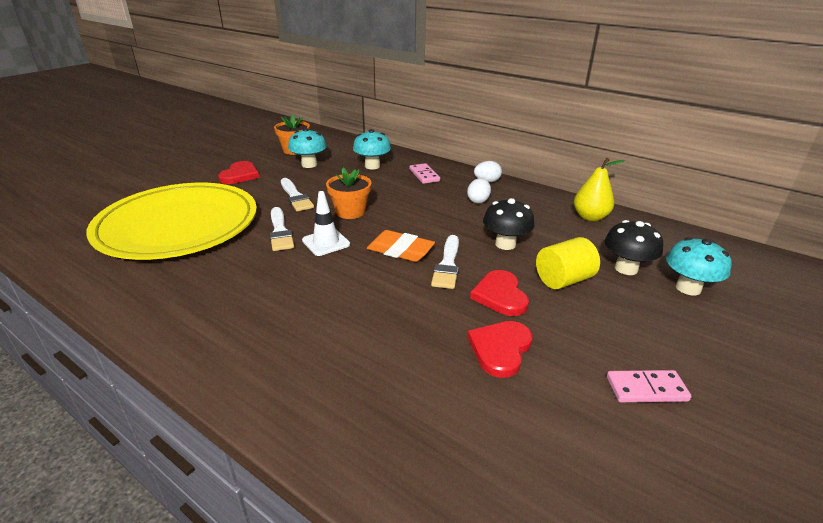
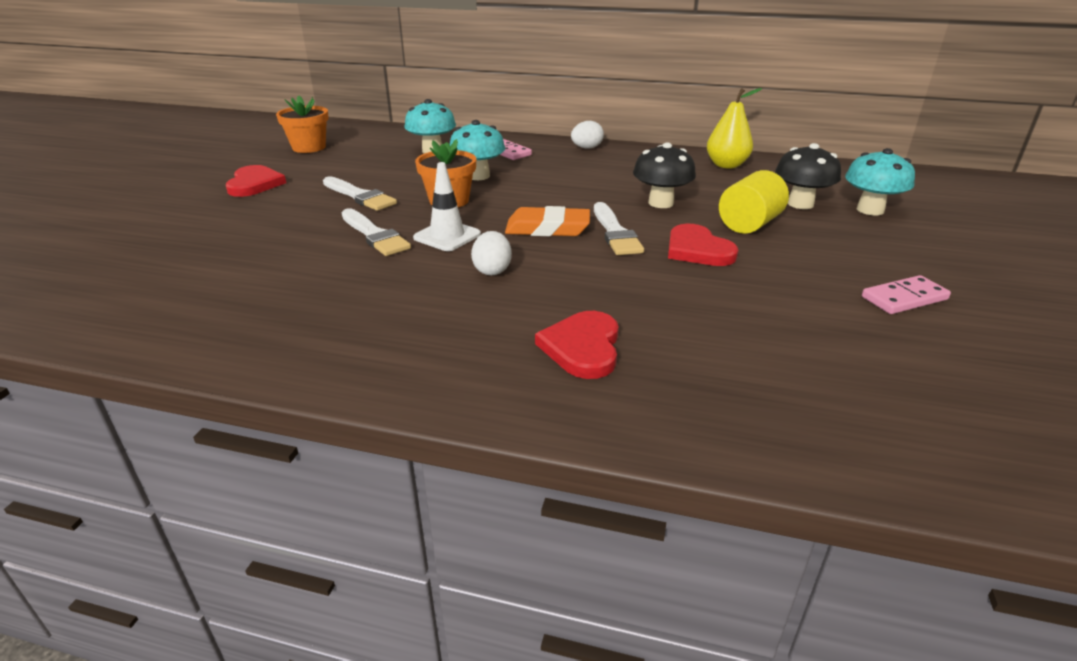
camera: 20 degrees left, 0 degrees up
(178, 225) = (216, 252): yellow plate -> none
(309, 164) = (345, 160): turquoise mushroom -> turquoise mushroom (478, 176)
(478, 201) = (593, 167): white egg -> white egg (492, 270)
(500, 349) = (741, 296): red heart -> red heart (582, 347)

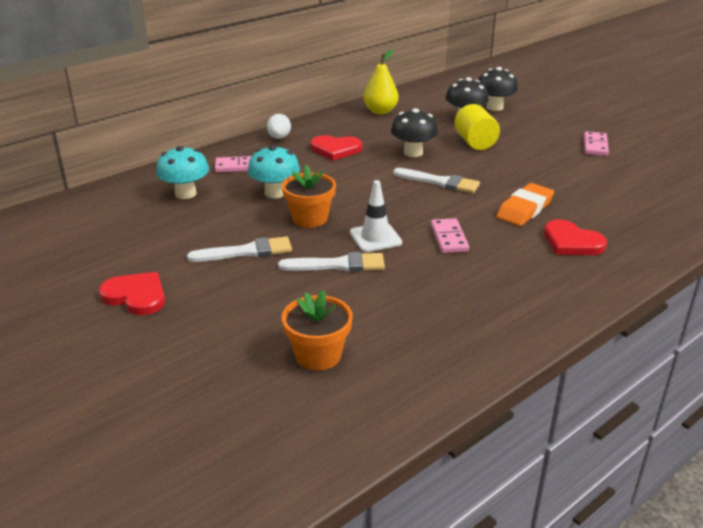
camera: 55 degrees left, 0 degrees up
(309, 147) = (72, 247): orange flower pot -> orange flower pot (318, 355)
(492, 270) = (449, 238): white egg -> pink domino
(547, 228) = (406, 200): orange eraser -> orange eraser (524, 209)
(697, 250) = (491, 169): red heart -> red heart (335, 149)
(870, 210) = (494, 107): turquoise mushroom -> black mushroom

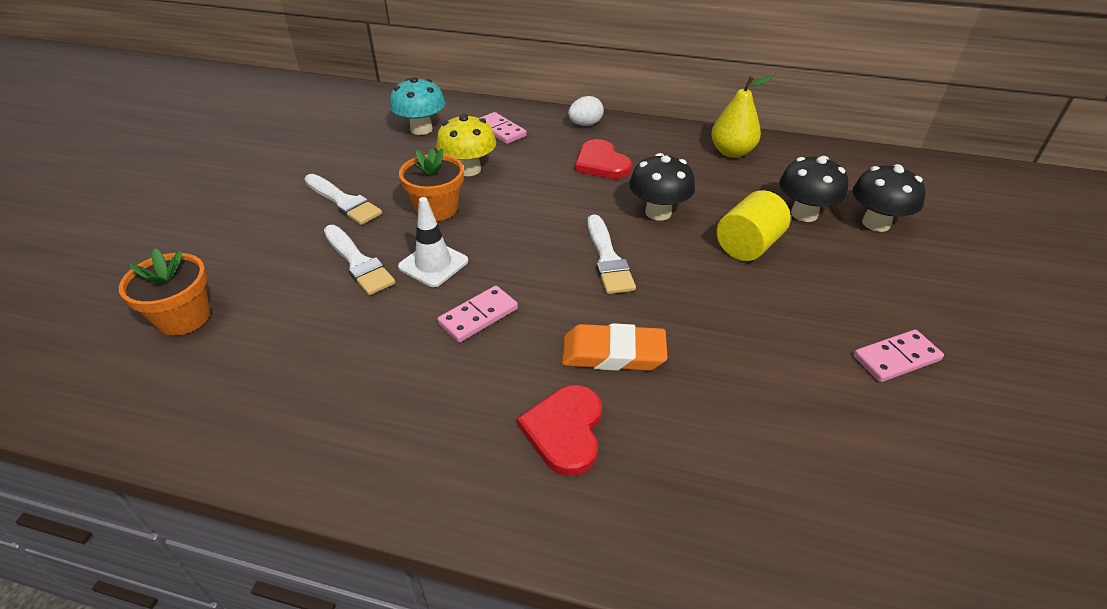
camera: 55 degrees right, 10 degrees up
(136, 296) = (233, 182): red heart -> none
(275, 193) = (468, 169): turquoise mushroom -> yellow mushroom

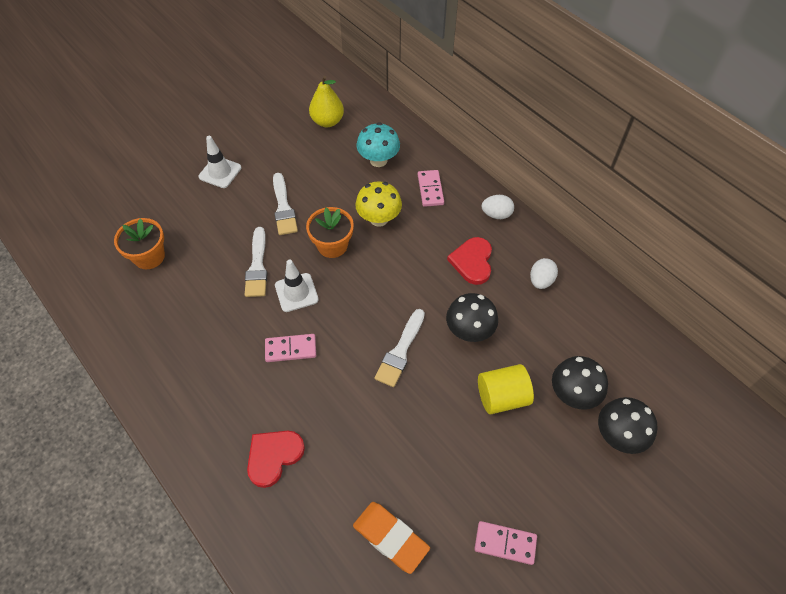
camera: 35 degrees right, 15 degrees up
(226, 203) = (220, 172): none -> white traffic cone
(613, 353) = (341, 424): orange eraser -> orange eraser (391, 538)
(679, 151) = (541, 281): none -> white egg
(731, 152) = (580, 304): yellow pear -> yellow pear (327, 121)

